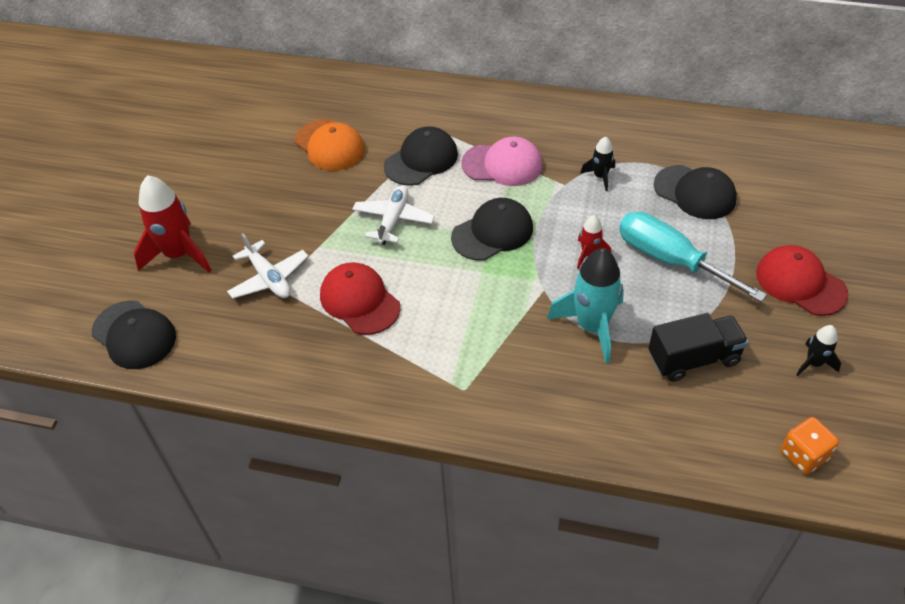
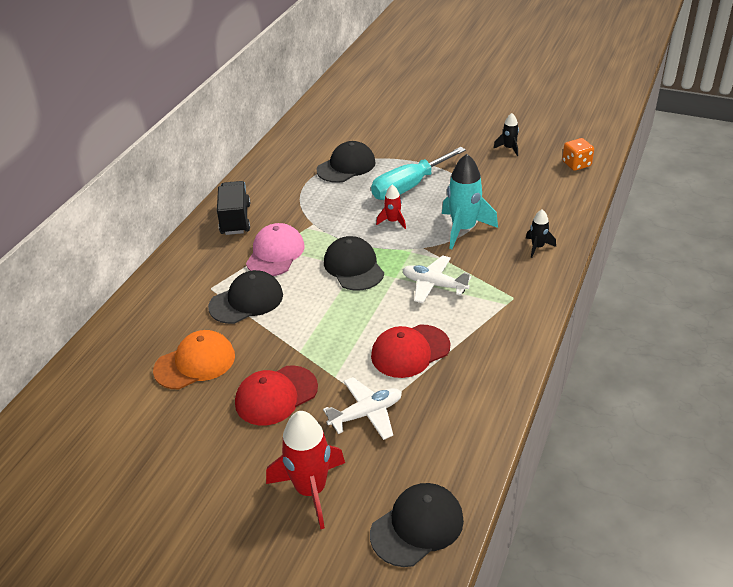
camera: 80 degrees left, 10 degrees down
(393, 220) = (318, 324): white plane -> white plane (434, 285)
(421, 160) = (246, 301): black cap -> black cap turned 90 degrees clockwise
(600, 176) = (312, 205): black rocket -> black rocket (537, 247)
(693, 359) = (499, 191): black truck -> black truck (235, 219)
(800, 283) = (443, 141): red cap -> red cap (276, 395)

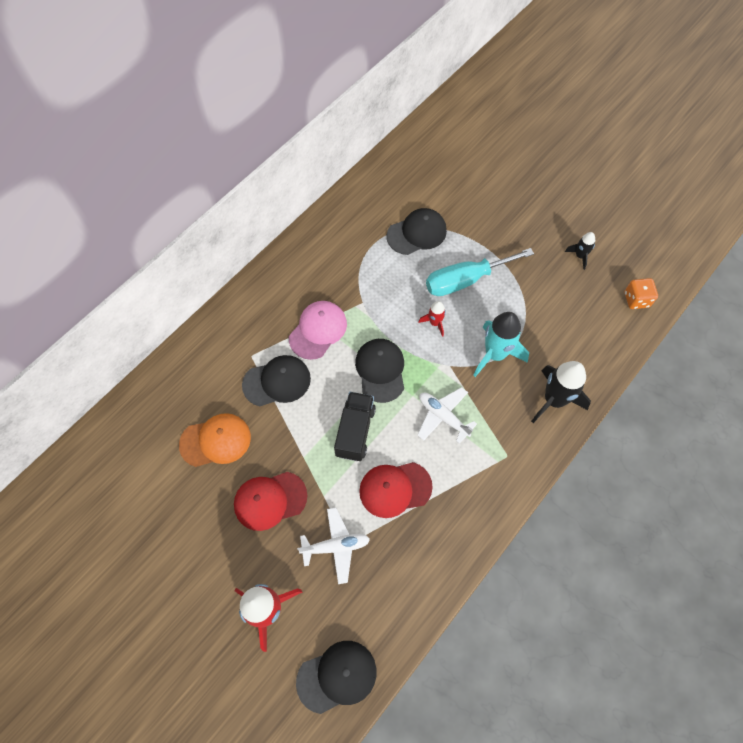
camera: 15 degrees right, 25 degrees up
(235, 219) = (296, 274): black truck -> black truck (355, 431)
(537, 247) = (554, 400): black rocket -> black rocket, size x1.94

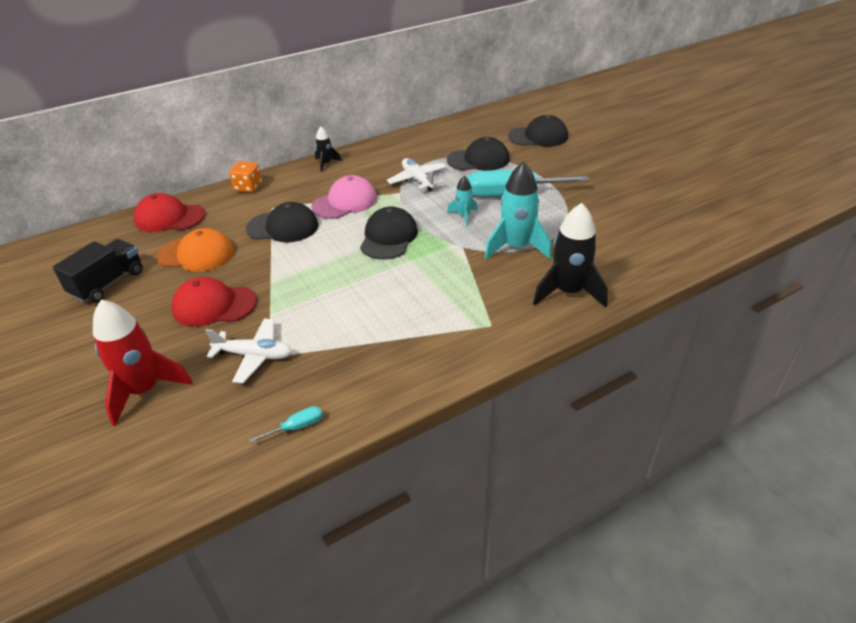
camera: 20 degrees right, 25 degrees down
(337, 676) = (173, 471): black cap -> black cap (538, 136)
(355, 431) = (335, 274): black truck -> black truck (108, 283)
(395, 489) = (348, 324): red cap -> red cap (169, 218)
(406, 607) = (297, 427): none -> turquoise screwdriver
(435, 323) = (463, 216): red rocket -> turquoise rocket
(443, 416) = (434, 281): white plane -> white plane (418, 180)
(580, 256) = (643, 197): black rocket -> black rocket (326, 164)
(636, 299) = (698, 236): orange dice -> orange dice (248, 187)

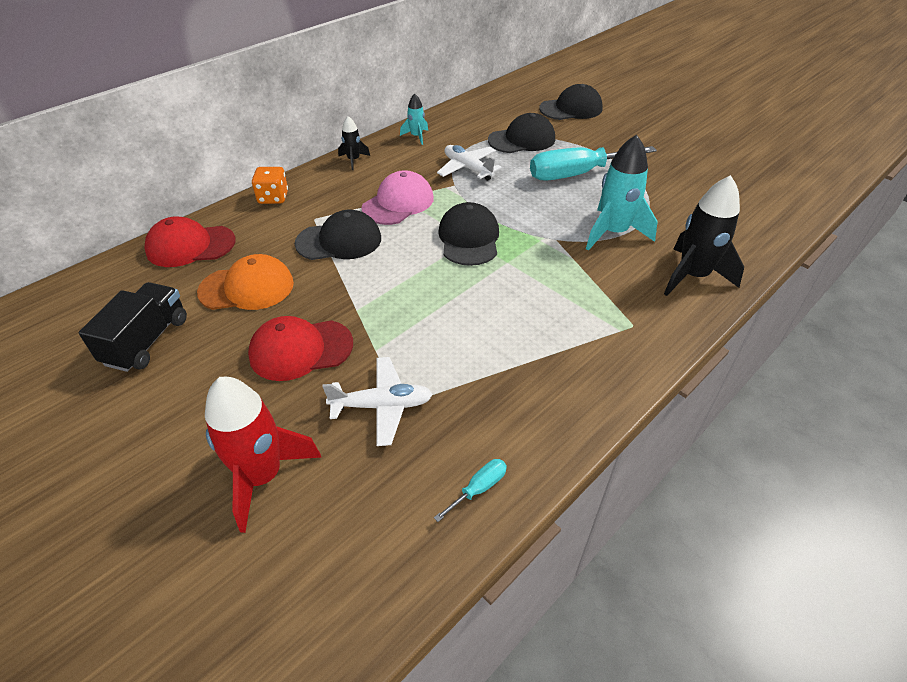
camera: 15 degrees left, 5 degrees up
(463, 216) = (539, 204): turquoise rocket -> turquoise rocket (416, 136)

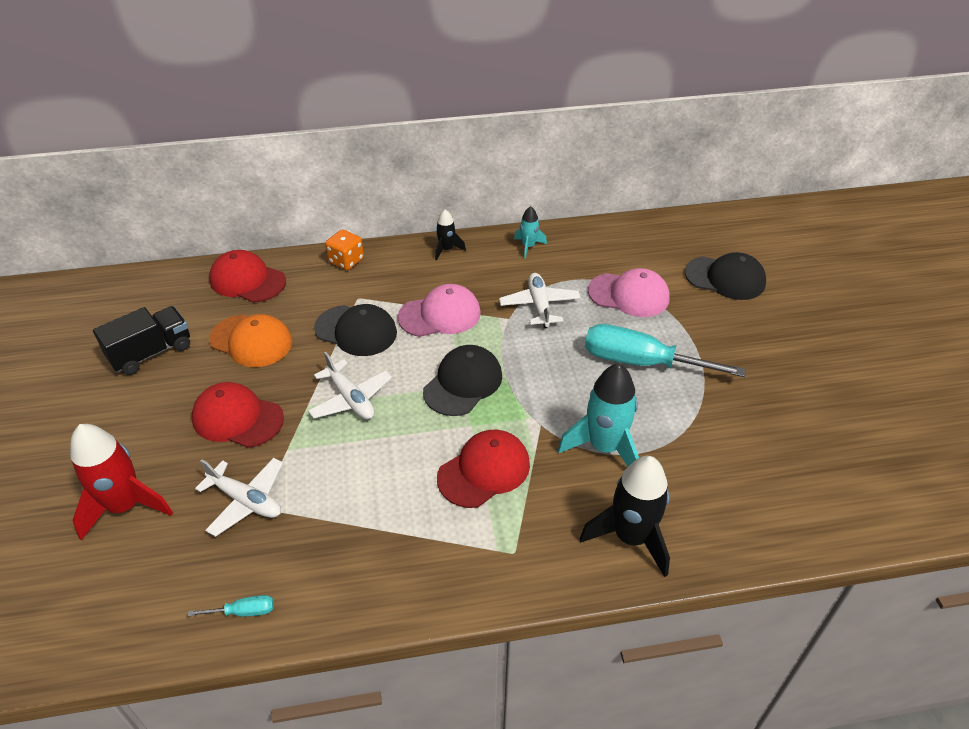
camera: 35 degrees right, 0 degrees up
(390, 288) = (351, 399): none -> white plane
(522, 140) = (629, 295): black cap -> pink cap
(551, 286) = (484, 471): none -> red cap

